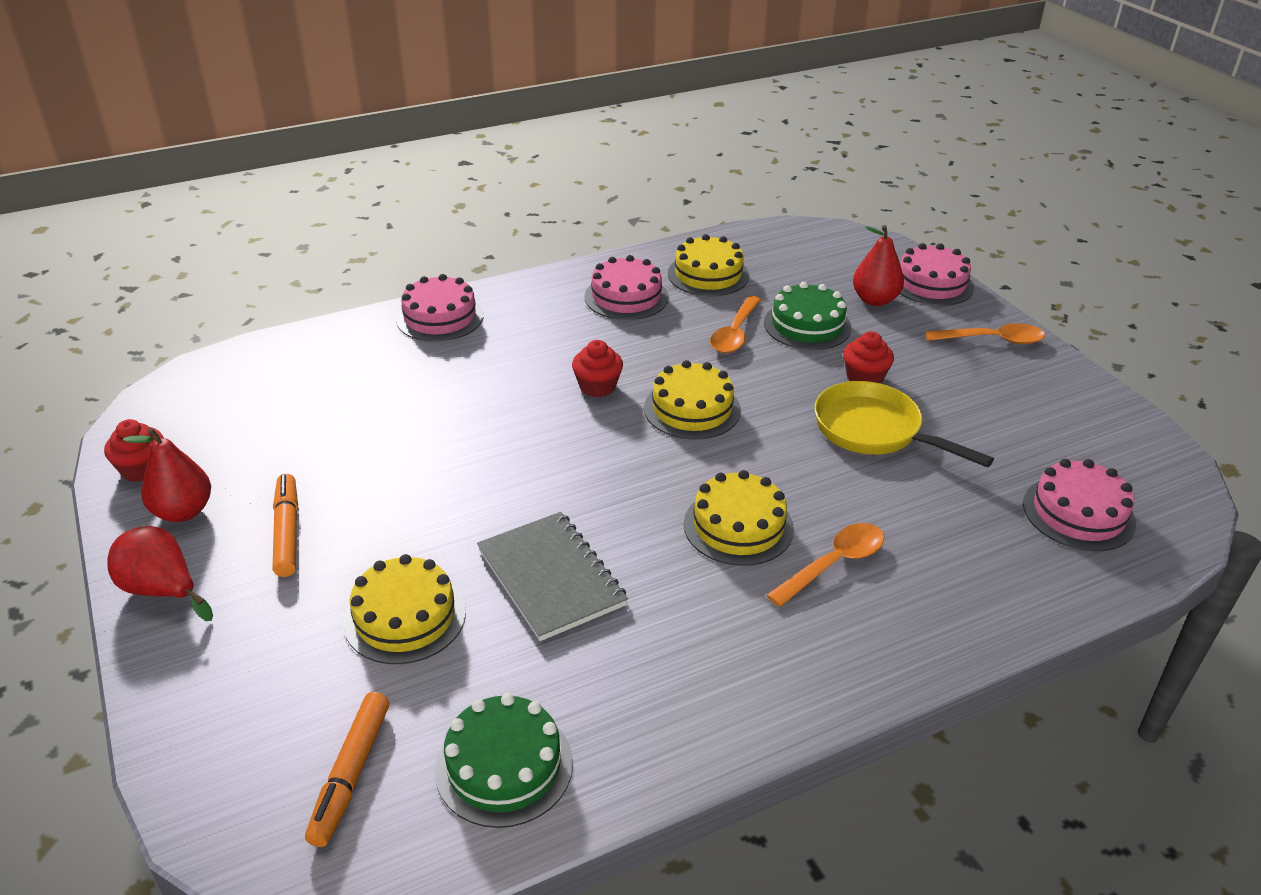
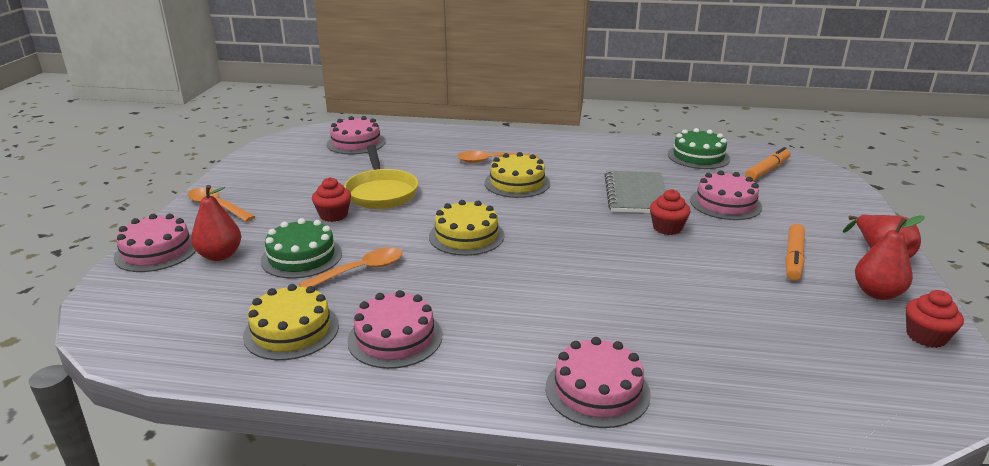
camera: 145 degrees left, 10 degrees down
(405, 617) = (725, 203): yellow cake -> pink cake
(597, 386) = (513, 271): red cupcake -> red cupcake (667, 228)

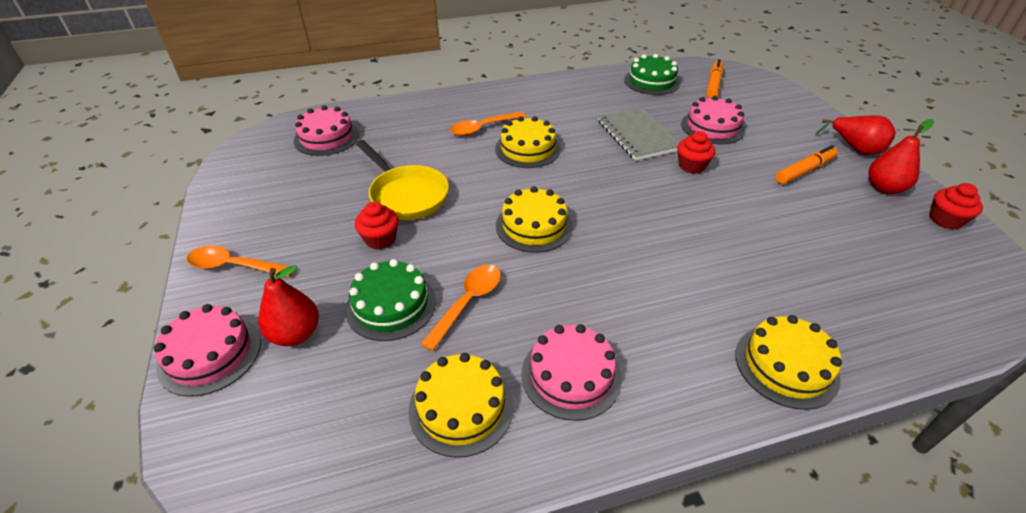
camera: 25 degrees left, 15 degrees up
(597, 390) = (786, 365): pink cake -> yellow cake
(793, 258) = (804, 170): orange marker -> orange marker turned 120 degrees counterclockwise

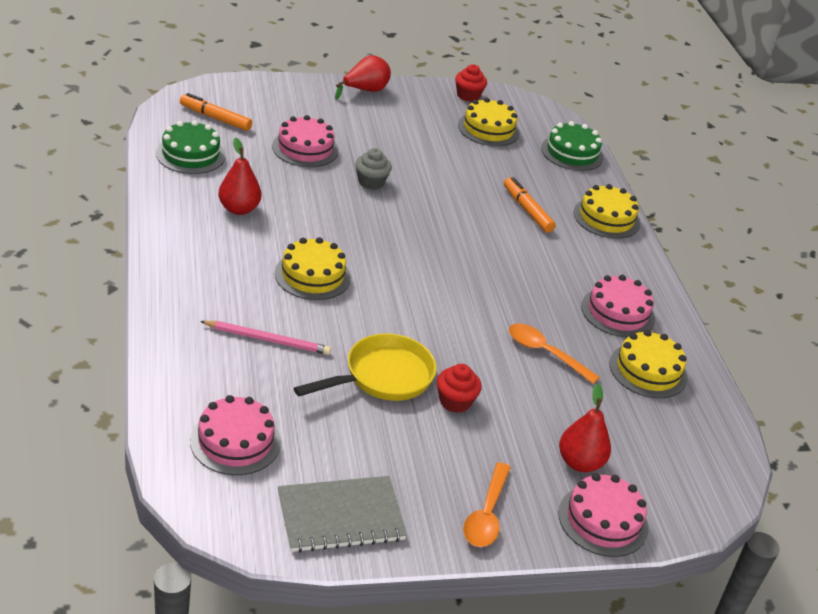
camera: 90 degrees left, 5 degrees down
(391, 305) = (546, 400): green cake -> green cake (572, 153)
(438, 138) = (268, 340): none -> pink pencil
(482, 128) = (256, 301): orange spoon -> none
(534, 226) = (447, 297): yellow cake -> yellow cake (488, 129)
(638, 135) = (307, 197): grey notebook -> grey notebook (340, 516)
(691, 166) = (371, 182): red cupcake -> grey cupcake
(804, 170) = (392, 127): orange marker -> orange marker (527, 210)
(884, 188) = (424, 102): red pear -> red pear (239, 209)

